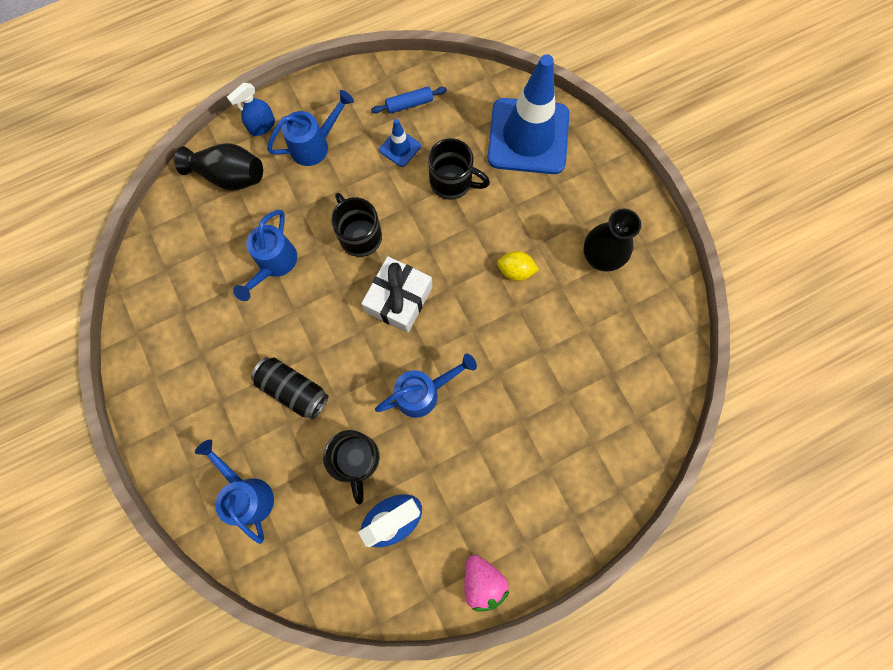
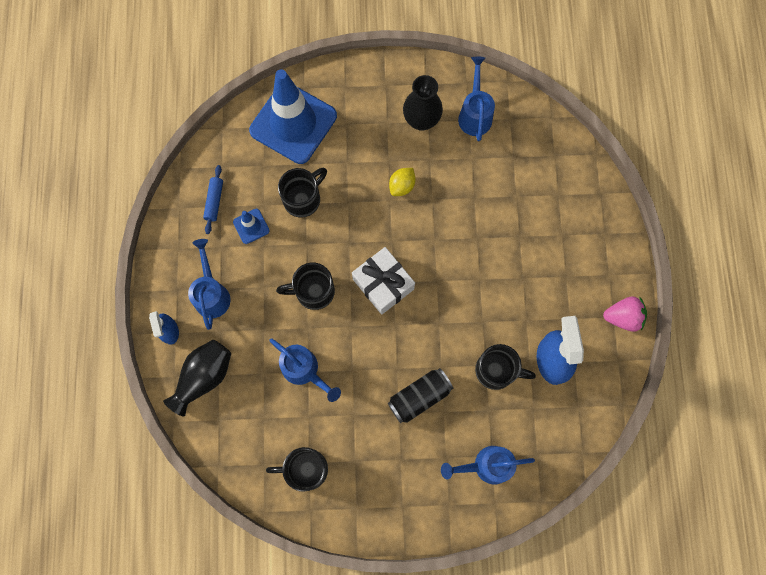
camera: 65 degrees left, 0 degrees up
(175, 310) = (305, 469): none -> black mug
(423, 392) = (466, 298): blue watering can -> blue watering can (475, 114)

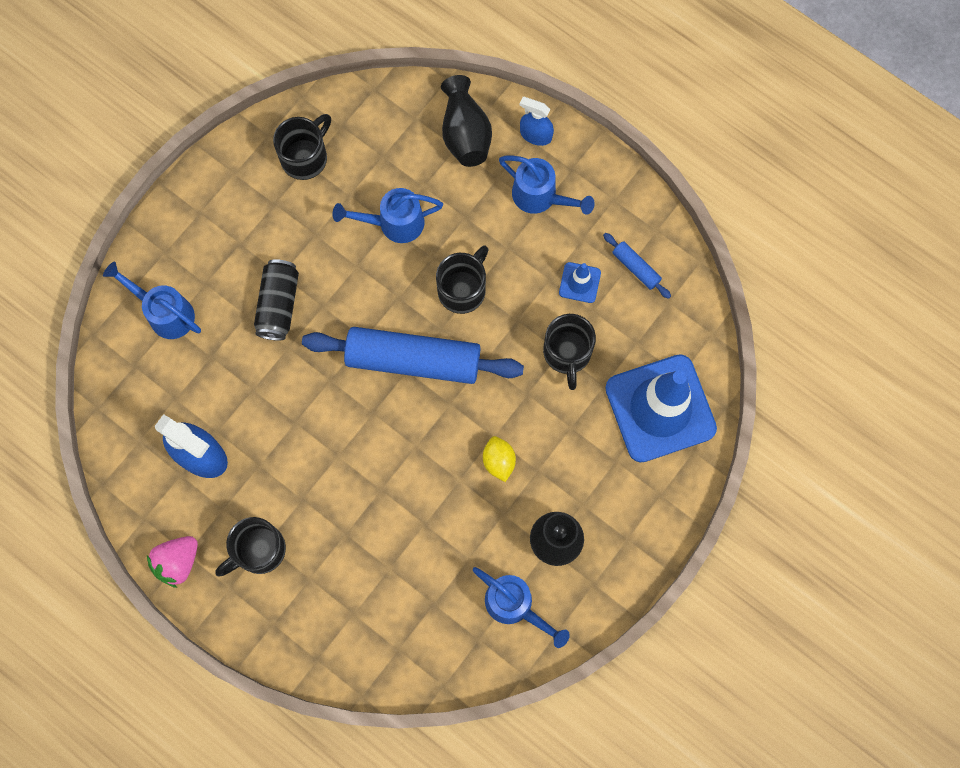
camera: 130 degrees right, 0 degrees up
(383, 284) = (413, 360): white gift -> blue rolling pin
(487, 465) = (165, 313): blue watering can -> blue watering can turned 90 degrees counterclockwise
(496, 370) = (238, 395): black mug -> black mug (258, 550)

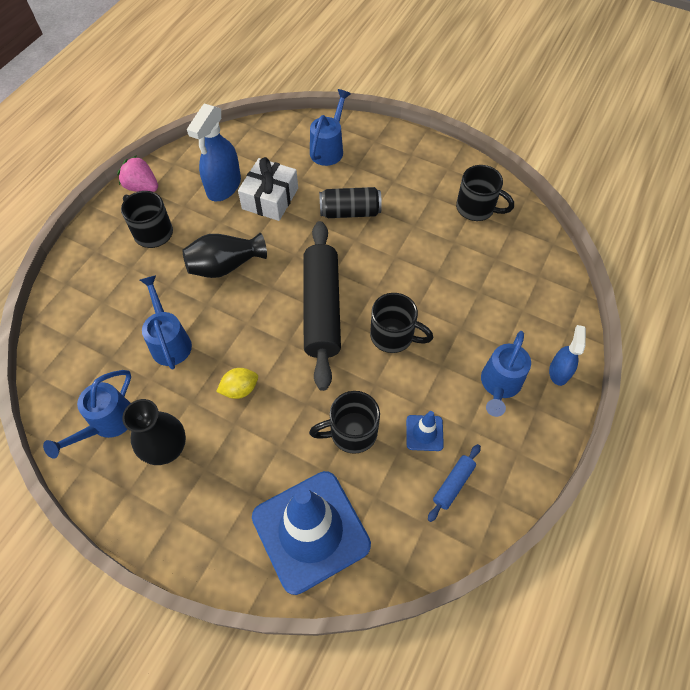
camera: 80 degrees right, 15 degrees down
(235, 398) = (270, 198): none -> white gift
(394, 223) = (439, 276): blue watering can -> blue watering can (170, 341)
(413, 360) = (322, 309): blue rolling pin -> black rolling pin
(465, 133) = (538, 315): black vase -> black vase (225, 266)

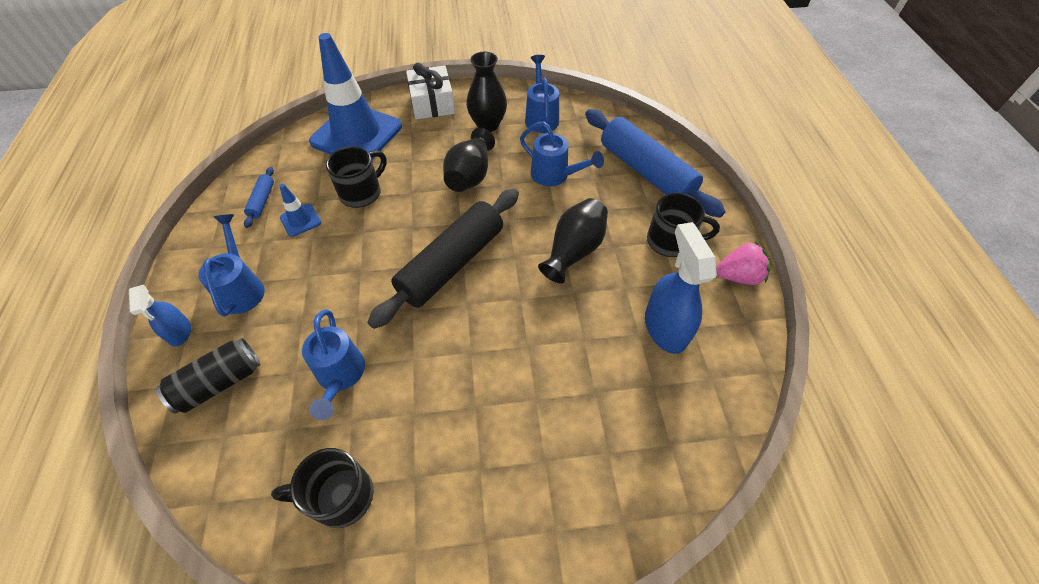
camera: 145 degrees right, 5 degrees down
(95, 297) = (646, 172): none -> blue rolling pin
(240, 389) = (470, 175): yellow lemon -> black vase
(270, 198) = (603, 344): white gift -> white gift (432, 103)
(322, 309) = (451, 263): black rolling pin -> black rolling pin turned 75 degrees clockwise
(328, 149) = (603, 467): blue watering can -> blue watering can (340, 376)
(350, 212) = (501, 384): black can -> black can (219, 383)
(393, 336) = (367, 277): black mug -> none

